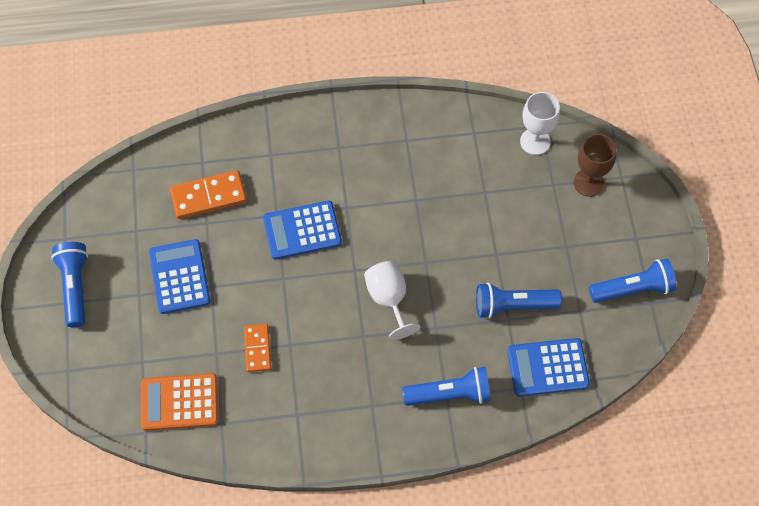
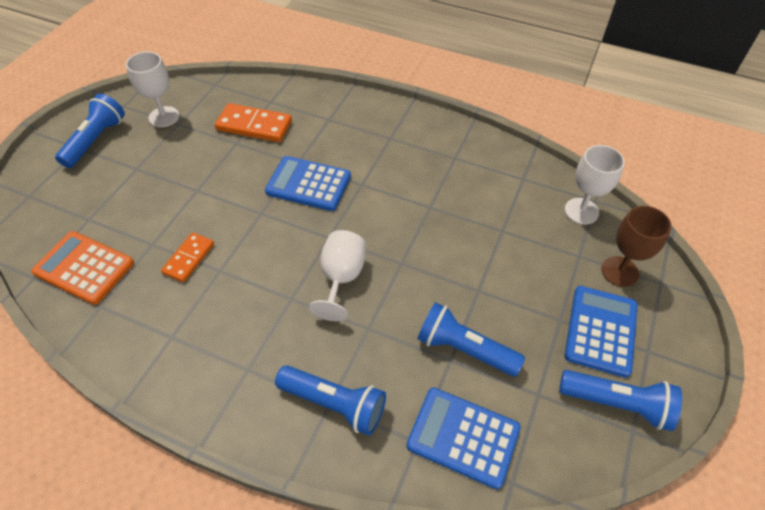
camera: 30 degrees right, 10 degrees down
(116, 230) = (164, 117): none -> white goblet
(179, 277) = (178, 171): blue calculator -> blue calculator (600, 331)

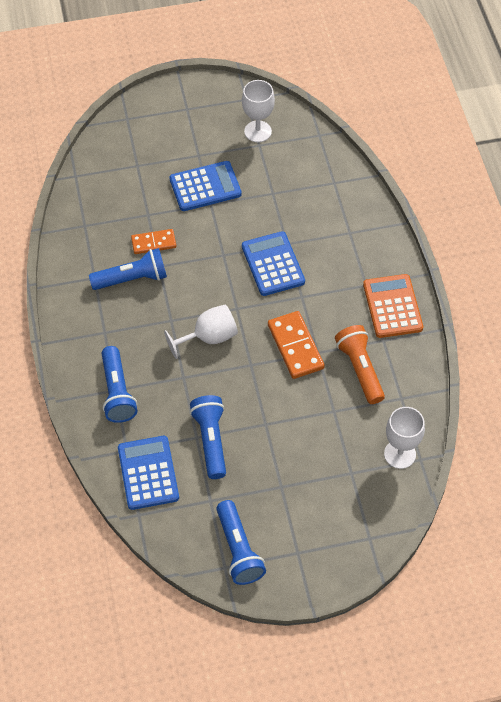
camera: 55 degrees right, 5 degrees up
(84, 268) = (102, 195): orange calculator -> orange calculator (392, 306)
(96, 140) = (201, 112): blue flashlight -> blue flashlight (132, 279)
(254, 126) = (299, 191): orange domino -> orange domino (295, 346)
(472, 188) = (360, 369): none -> orange flashlight
(600, 331) = (291, 515): blue calculator -> blue calculator (205, 187)
(620, 271) = (357, 506): brown goblet -> none

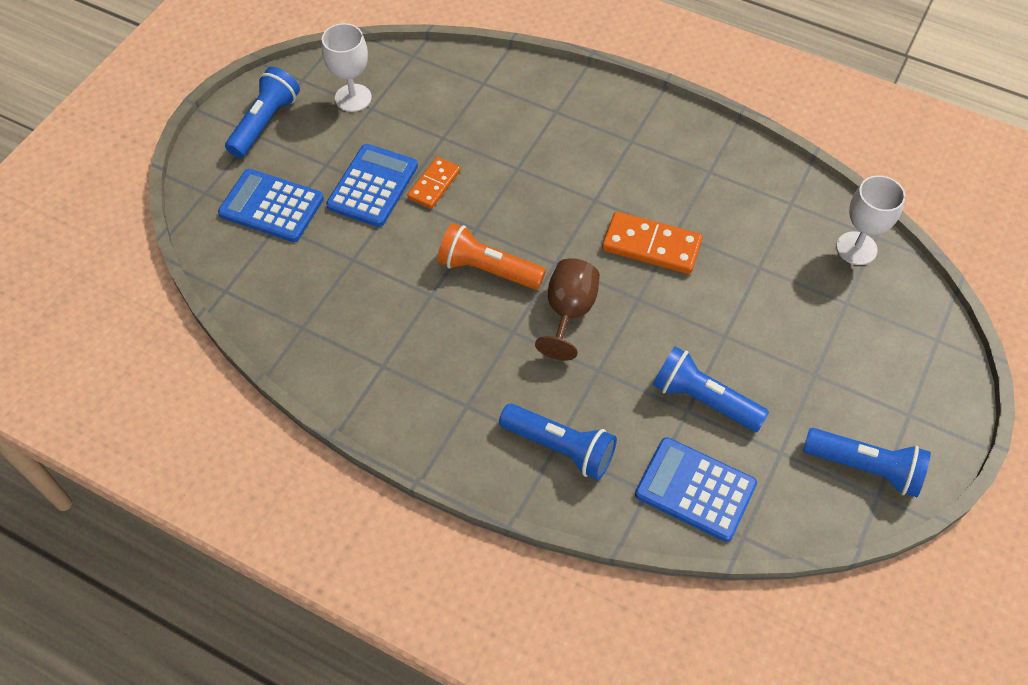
camera: 50 degrees left, 0 degrees up
(132, 279) = (422, 330): blue flashlight -> blue flashlight (265, 123)
(153, 243) = (395, 279): orange domino -> orange domino (434, 184)
(209, 337) = (569, 312): white goblet -> brown goblet
(273, 264) = (531, 196): blue calculator -> blue calculator (271, 206)
(360, 369) = (727, 212): orange flashlight -> orange flashlight (487, 269)
(392, 306) = (676, 138): orange calculator -> none

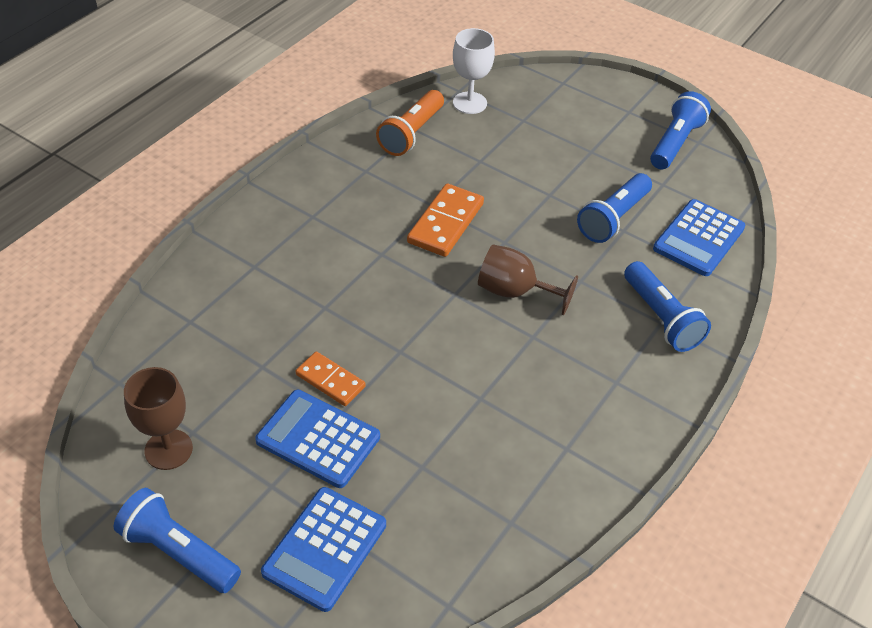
camera: 85 degrees left, 10 degrees down
(353, 98) = (168, 449): white goblet -> brown goblet
(487, 269) = (455, 347): orange flashlight -> orange flashlight (411, 134)
(560, 447) = (661, 318): blue flashlight -> blue flashlight turned 120 degrees clockwise

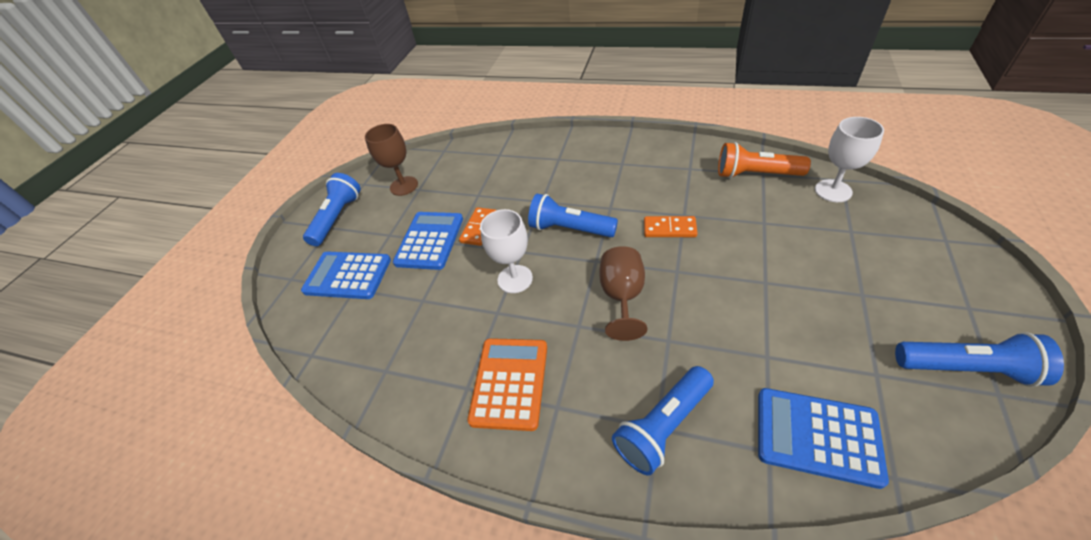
camera: 80 degrees right, 0 degrees up
(440, 369) = (515, 279): none -> white goblet
(446, 223) = (669, 229): orange domino -> orange domino, size x0.65
(576, 410) = (509, 383): none -> orange calculator
(613, 218) = (776, 342): blue flashlight -> blue flashlight (569, 229)

